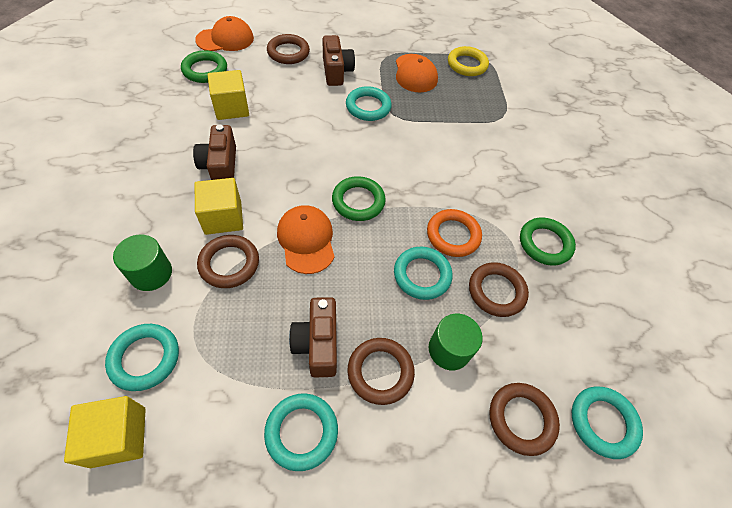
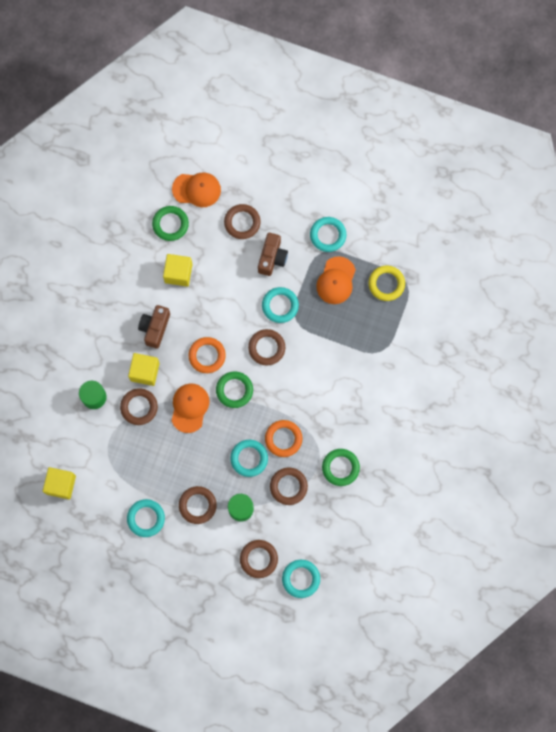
camera: 30 degrees right, 20 degrees up
(145, 358) = (80, 449): turquoise ring -> turquoise ring (328, 235)
(303, 175) = (207, 356): none -> orange ring
(317, 344) = (171, 476): brown camera -> none
(375, 147) = (266, 348): none -> brown ring

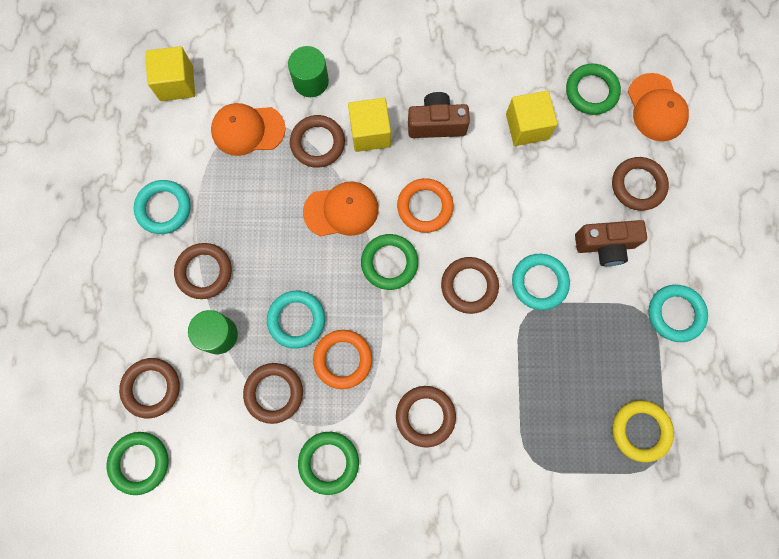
camera: 70 degrees right, 0 degrees up
(301, 579) = (140, 462): turquoise ring -> green ring
(334, 402) = (425, 416): none -> brown ring
(336, 280) = (612, 351): orange cap -> orange cap (248, 130)

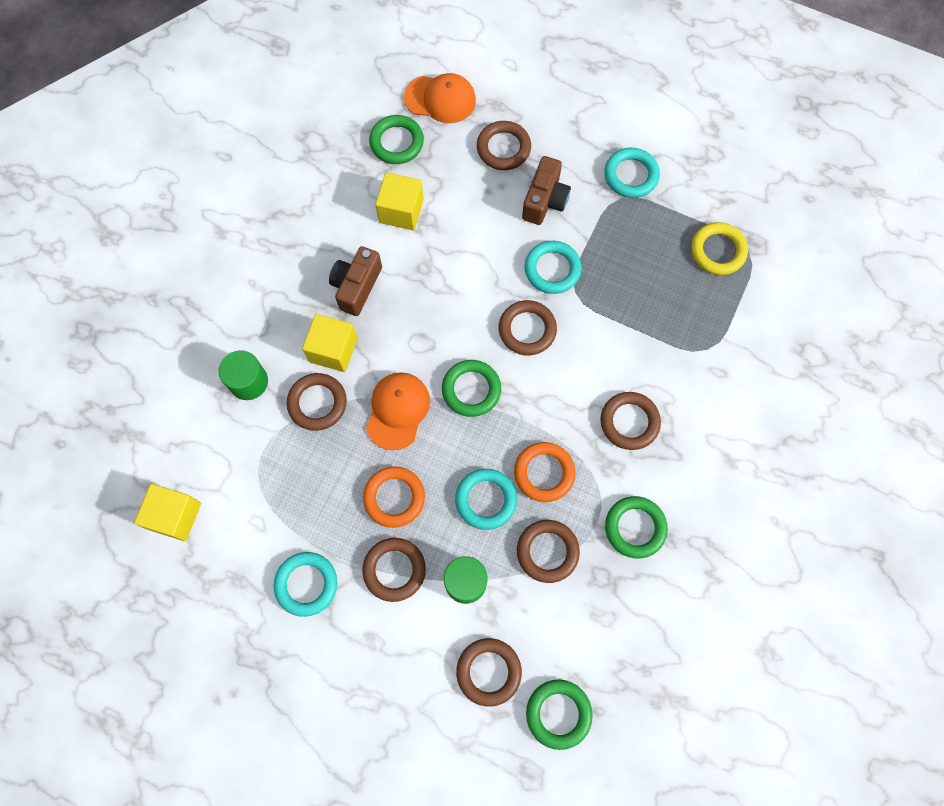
camera: 65 degrees left, 5 degrees down
(248, 130) = (266, 465): orange cap -> none
(425, 207) = (433, 334): orange ring -> orange ring (394, 497)

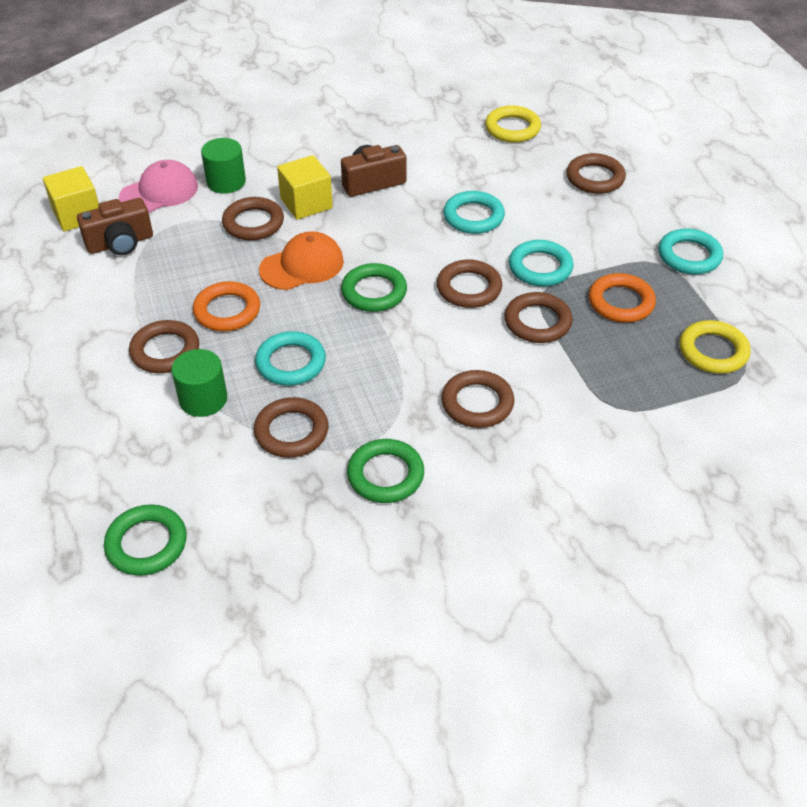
camera: 45 degrees right, 25 degrees down
(209, 437) = (159, 192): none -> pink cap
(306, 584) = (97, 312): turquoise ring -> turquoise ring (473, 217)
(397, 142) = (512, 128): green ring -> yellow ring
(401, 211) = (464, 164): yellow cube -> none
(440, 99) = (579, 125): orange cap -> none
(488, 672) = (137, 468): brown ring -> brown ring (537, 322)
(544, 473) = (359, 381): orange ring -> orange ring (621, 302)
(545, 200) = (589, 225): brown camera -> brown camera (120, 243)

